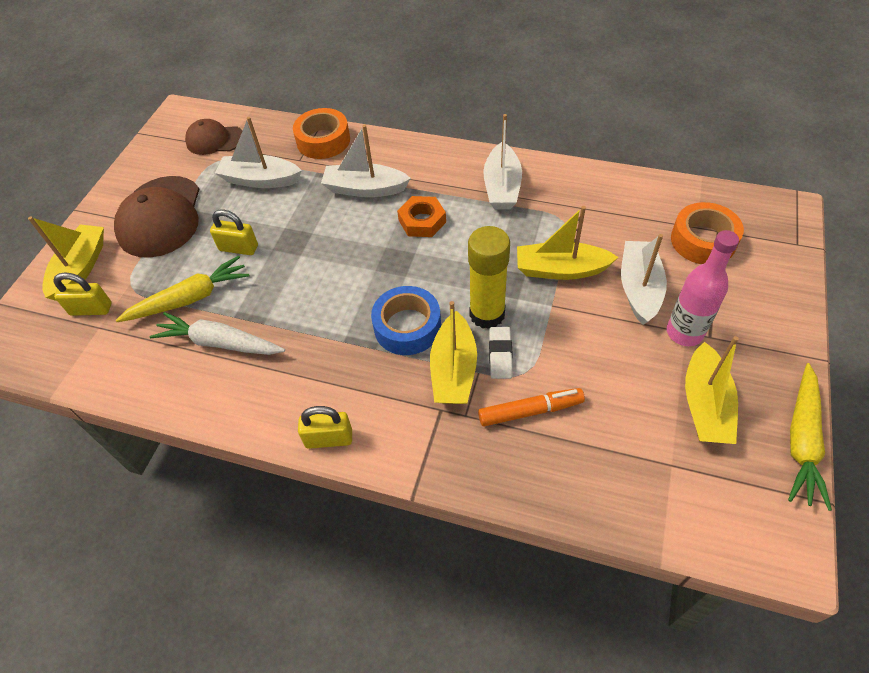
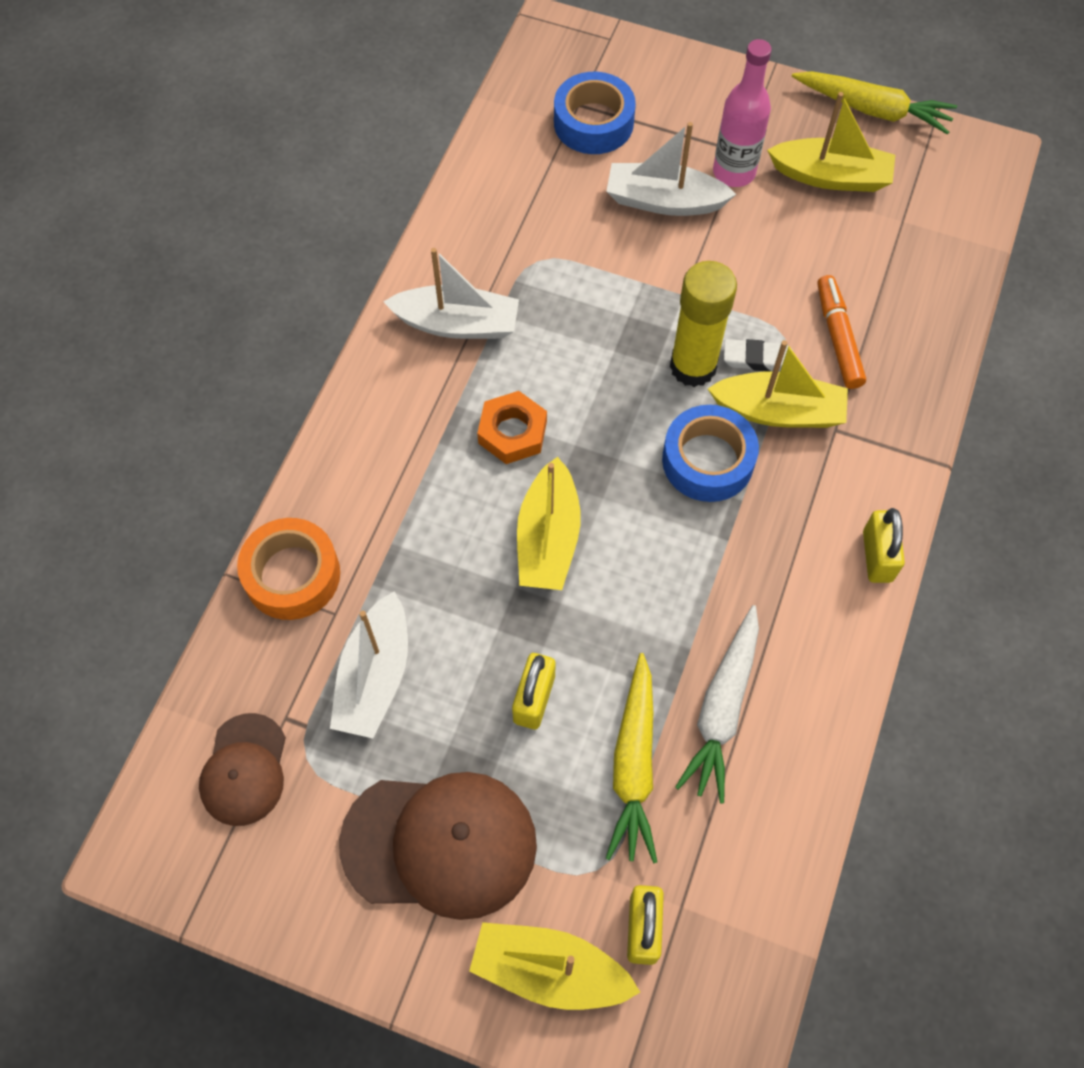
camera: 90 degrees left, 10 degrees up
(190, 298) = (634, 765): yellow carrot -> yellow carrot turned 150 degrees counterclockwise
(365, 189) = (428, 509): white boat -> none
(561, 269) = (625, 276): yellow boat -> yellow boat (548, 538)
(703, 240) = (593, 123): orange tape -> blue tape

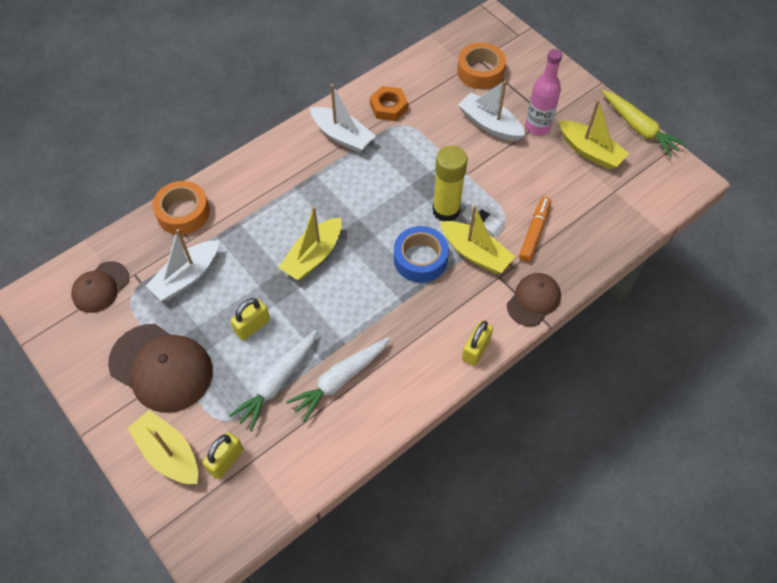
camera: 30 degrees right, 5 degrees down
(512, 432) = (332, 198): orange nut -> orange nut (388, 107)
(593, 123) = (480, 71): blue tape -> orange tape
(634, 765) = (277, 382): yellow carrot -> white carrot
(904, 440) = (533, 300): none -> brown cap

